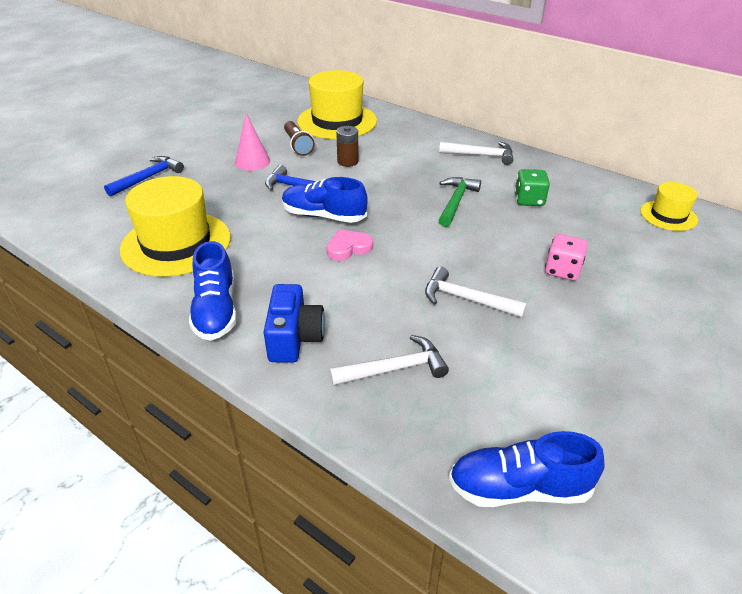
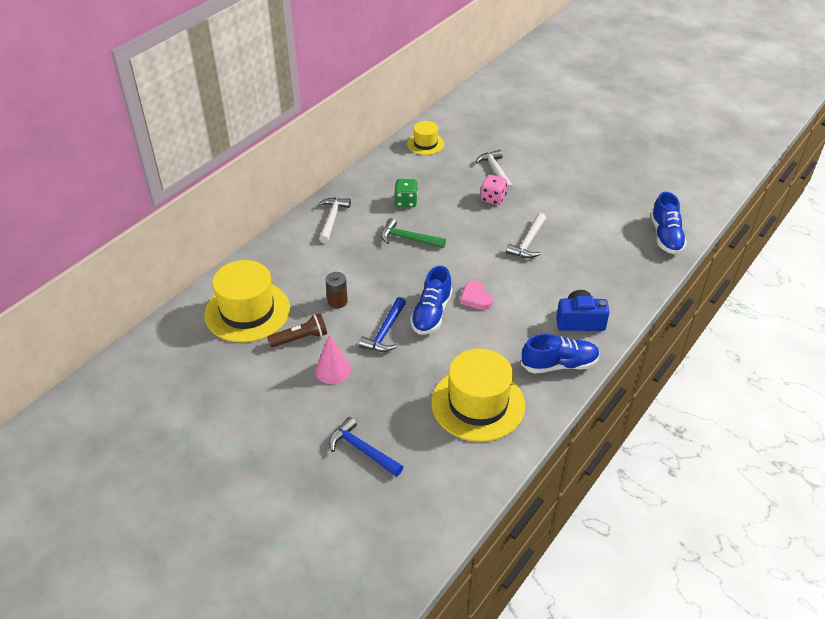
camera: 90 degrees left, 5 degrees up
(395, 369) = (597, 275): white hammer -> white hammer (496, 171)

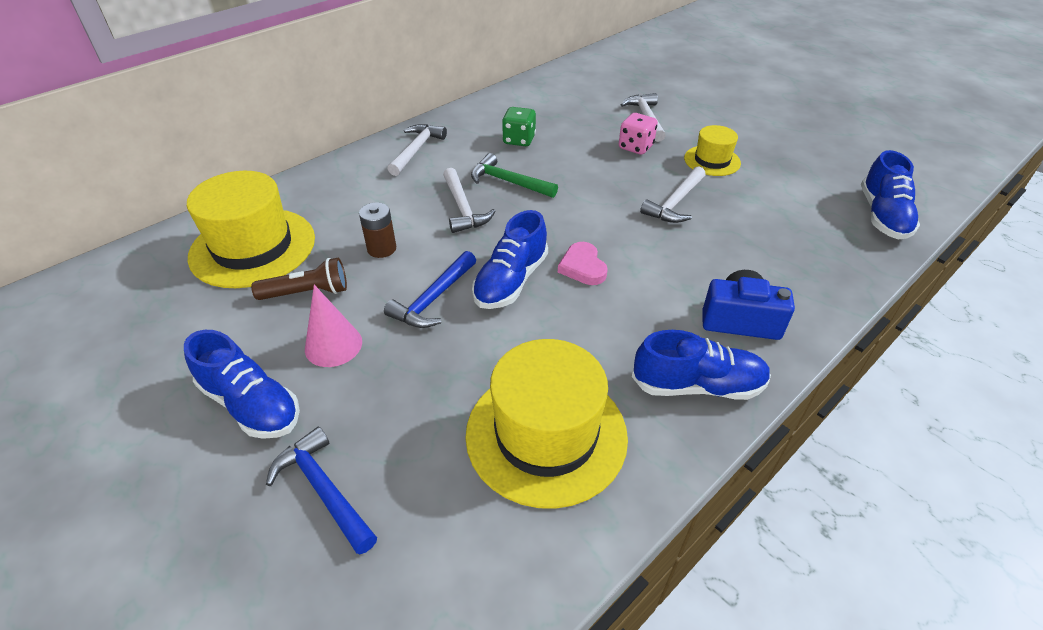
camera: 10 degrees right, 0 degrees up
(298, 411) = (251, 404): none -> blue shoe
(383, 264) = (463, 208): none -> white hammer
(425, 144) = (563, 83): yellow hat -> yellow hat (712, 160)

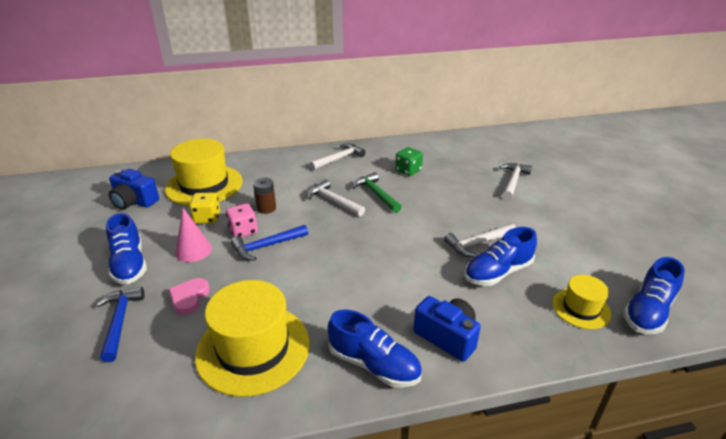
camera: 30 degrees right, 10 degrees down
(158, 311) = (134, 202): none -> blue camera
(307, 292) = (207, 218): brown flashlight -> yellow dice
(463, 208) = (333, 201): white hammer -> white hammer turned 120 degrees clockwise
(511, 281) = (320, 253): blue shoe -> blue shoe (498, 272)
(583, 267) = (372, 261): pink heart -> pink heart (189, 298)
(635, 147) = (485, 198): pink dice -> pink dice (243, 231)
(712, 160) = (536, 224): yellow hat -> yellow hat (581, 308)

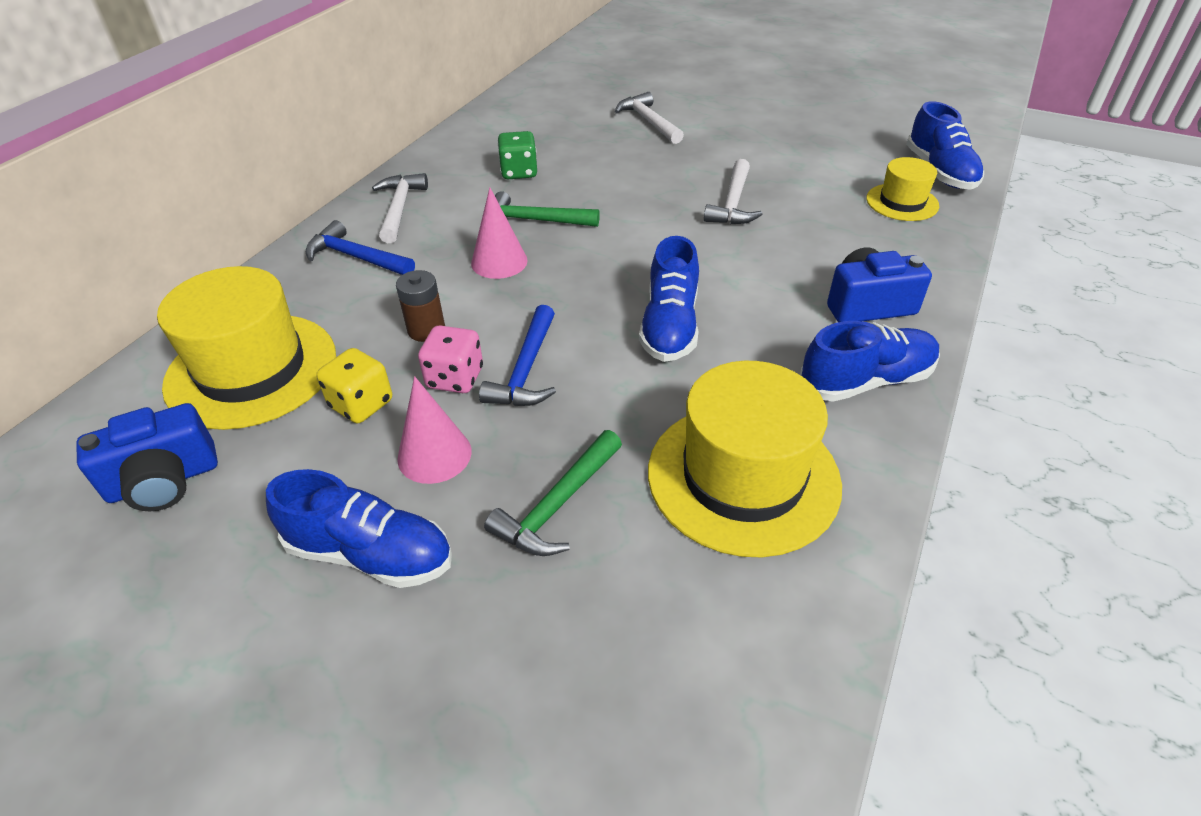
camera: 50 degrees left, 10 degrees up
(120, 321) = (526, 619): blue hammer -> blue hammer (356, 257)
(189, 298) = (557, 505): pink heart -> green hammer
(333, 201) = (499, 262): white hammer -> pink cone
(498, 272) = (797, 217): blue shoe -> blue shoe (670, 326)

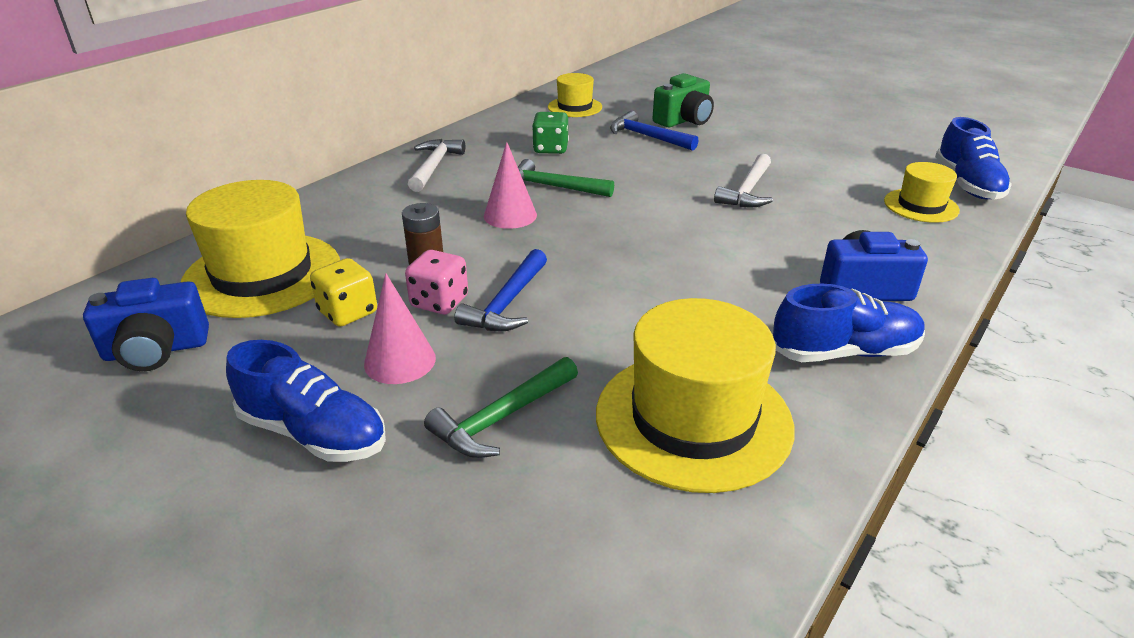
camera: 10 degrees right, 10 degrees down
(356, 257) = (383, 199): blue hammer -> blue hammer (647, 137)
(530, 115) = (575, 107): none -> yellow hat
(648, 121) = (684, 120): white hammer -> green camera
(670, 326) = (656, 283): blue shoe -> none

